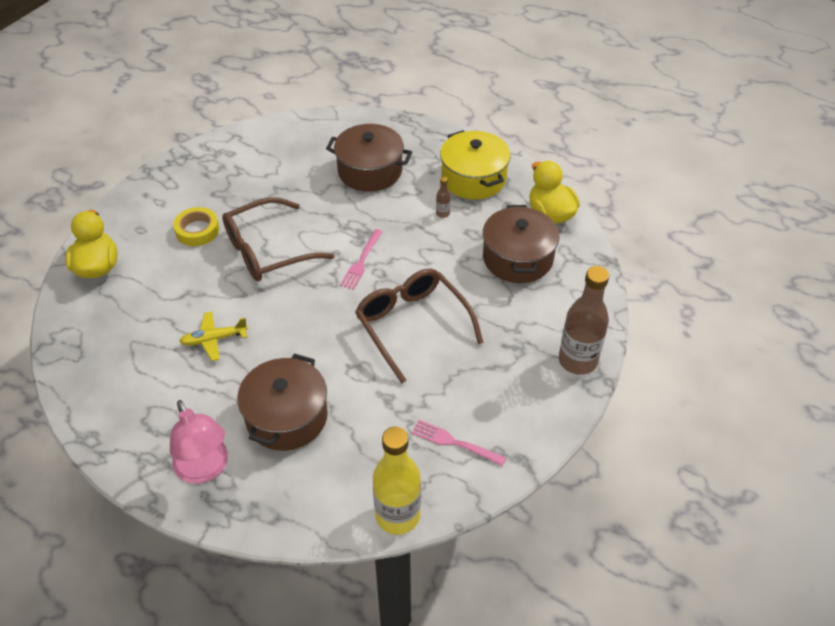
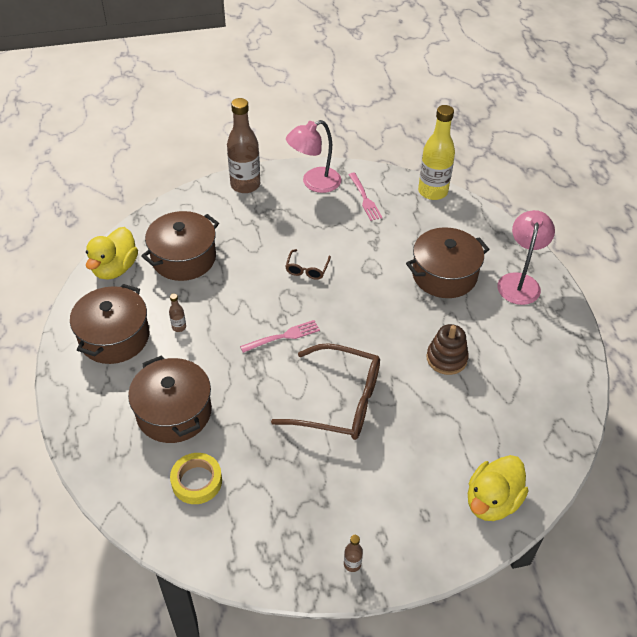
camera: 135 degrees left, 0 degrees up
(166, 179) = (352, 564): none -> brown bottle
(197, 230) = (376, 470): yellow tape -> yellow tape (197, 481)
(214, 339) = (446, 358): yellow plane -> brown stacking toy
(412, 325) = (307, 269): brown glasses -> brown glasses, size x0.46
(473, 178) = (114, 337): yellow pot -> brown pot
(524, 418) = (314, 183): none -> pink lamp

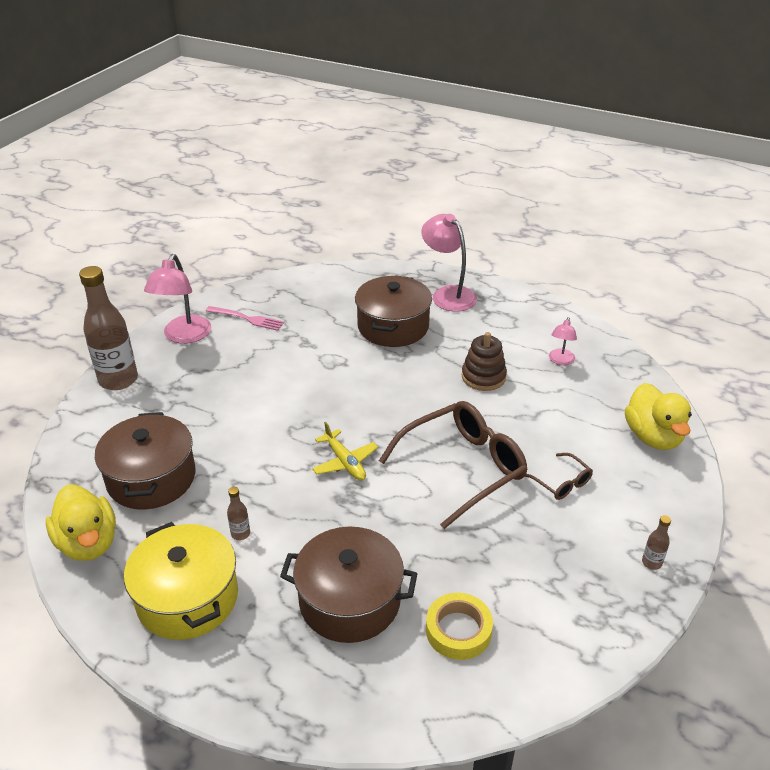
camera: 50 degrees left, 10 degrees down
(114, 337) = (187, 598): brown pot -> yellow pot
(283, 336) = (345, 462): pink fork -> yellow plane
(307, 269) = (283, 400): brown glasses -> brown glasses (561, 483)
(432, 191) = (294, 279): yellow bottle -> none
(519, 394) = (560, 361): none -> pink lamp

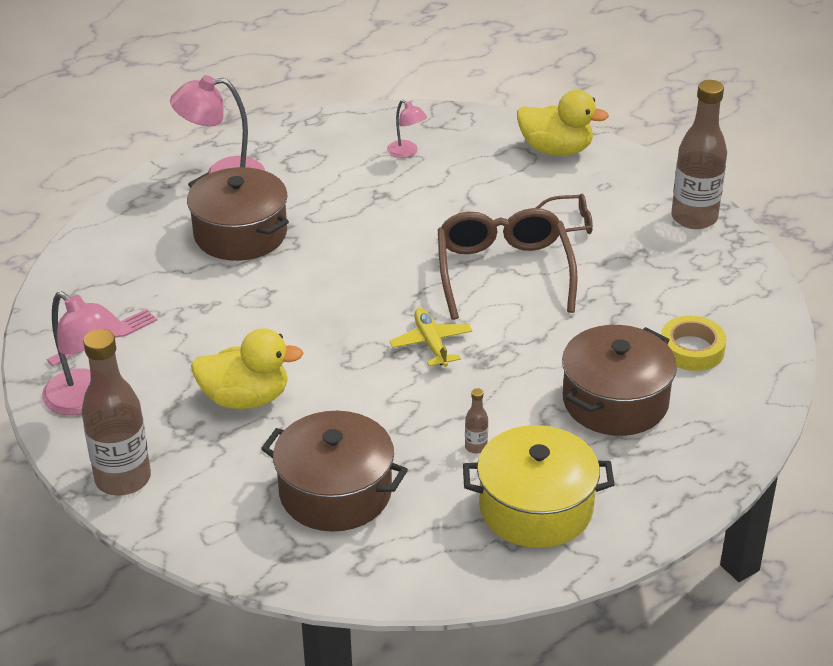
camera: 60 degrees left, 0 degrees up
(88, 543) = (401, 566): yellow duck -> yellow duck (245, 398)
(345, 462) = (431, 343): yellow plane -> yellow plane turned 105 degrees counterclockwise
(483, 377) = (385, 208): brown stacking toy -> none
(651, 562) = (694, 218): brown bottle -> brown bottle, size x2.44

